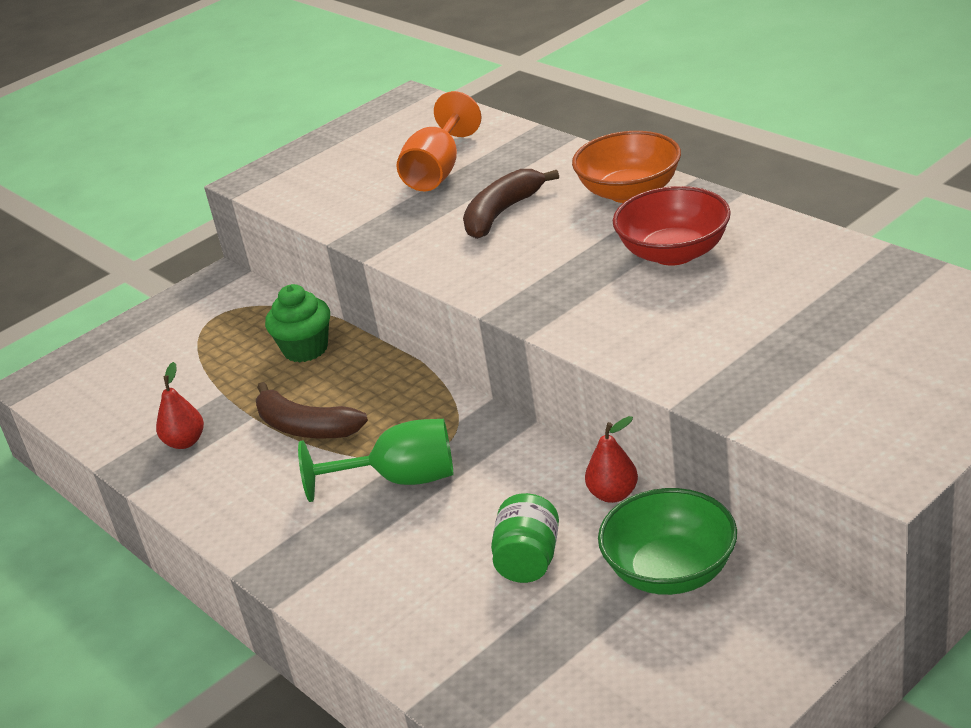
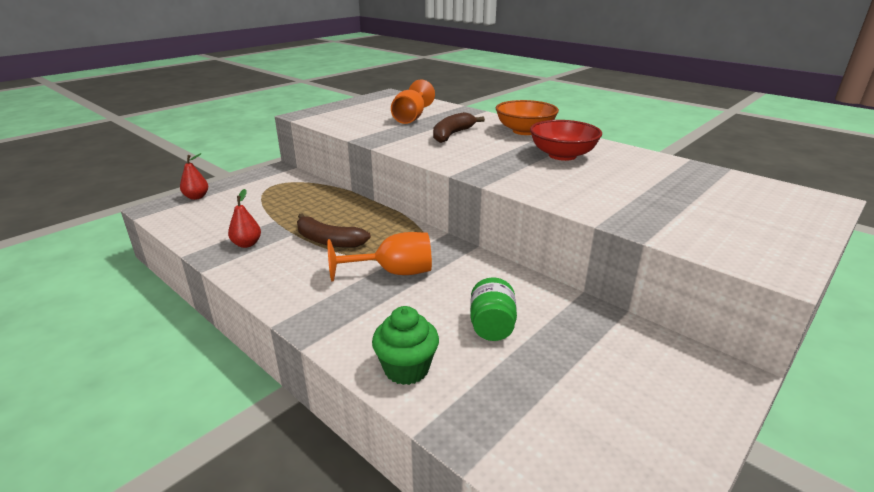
camera: 10 degrees left, 5 degrees down
(305, 349) = (328, 202): green cupcake -> green cupcake (406, 369)
(401, 480) = (394, 272): green goblet -> orange goblet
(613, 494) = (541, 288): red pear -> red pear (196, 197)
(670, 571) = (597, 338): green bowl -> none

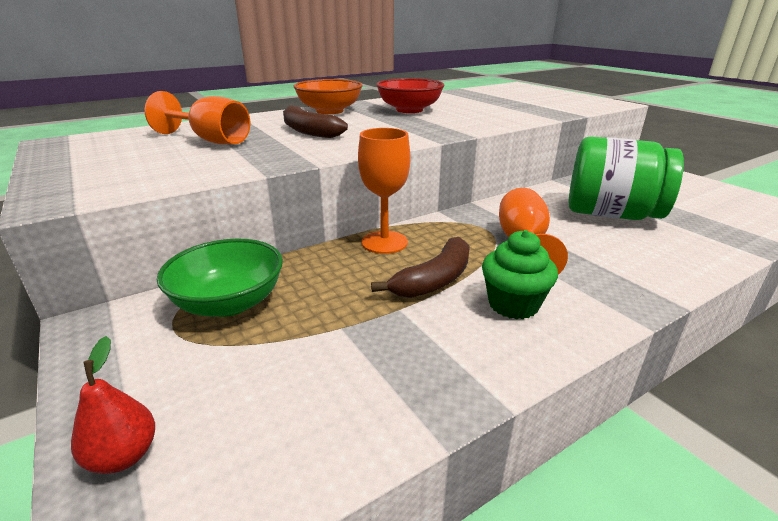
camera: 75 degrees left, 0 degrees up
(247, 244) = (421, 357): red pear -> none
(296, 190) = (229, 303): none -> green bowl
(378, 218) = (384, 242): none -> orange goblet
(406, 369) = (689, 254): green cupcake -> green cupcake (513, 304)
(492, 326) = (611, 214): green jar -> green jar, size x1.95

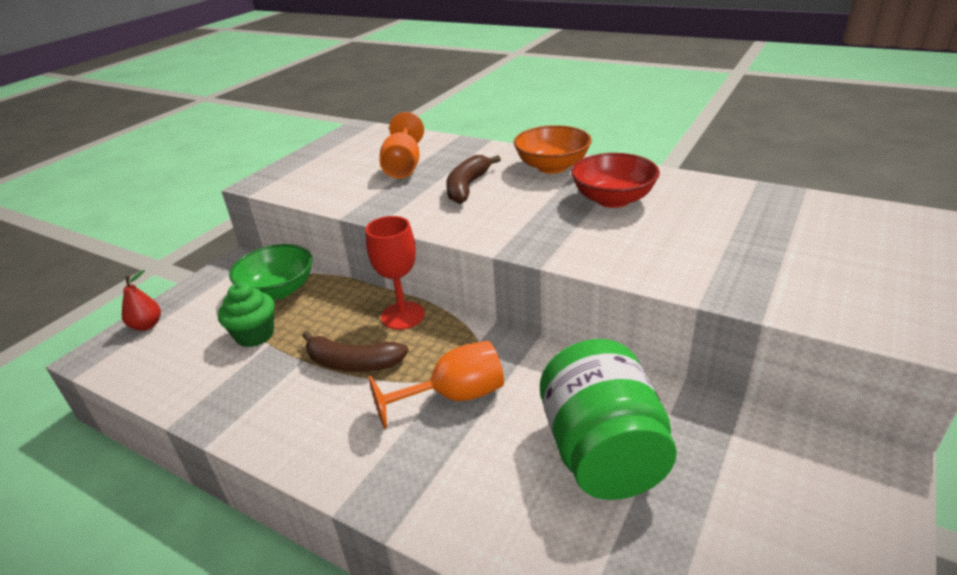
camera: 65 degrees right, 5 degrees up
(384, 242) = (403, 315): orange goblet -> red goblet
(513, 304) = (335, 417): green cupcake -> green cupcake (255, 335)

